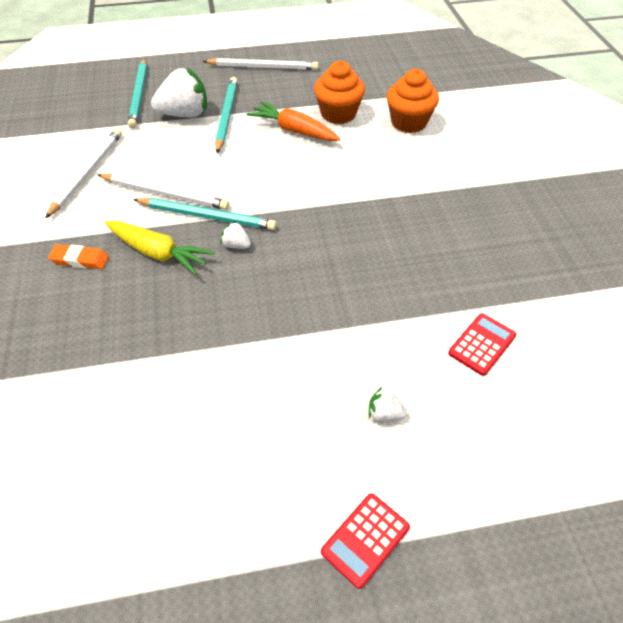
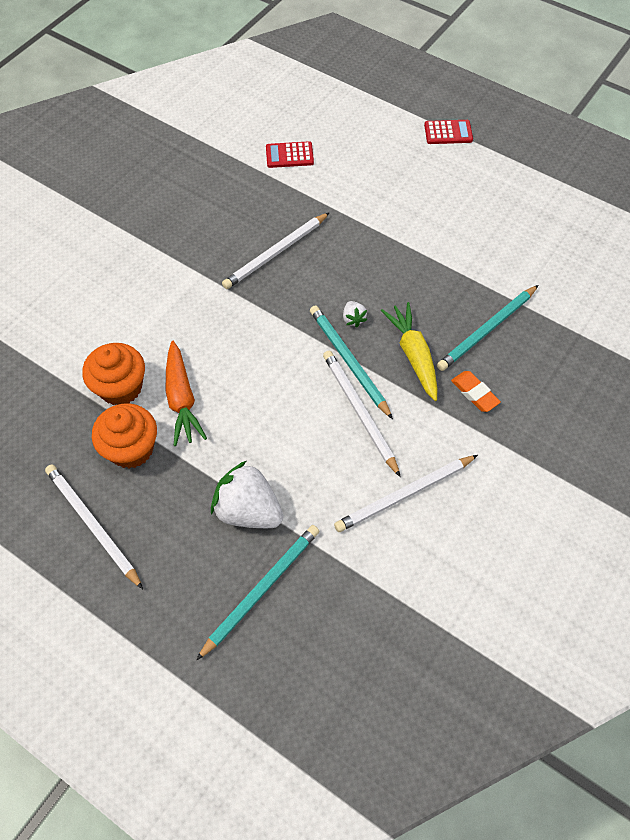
camera: 135 degrees left, 10 degrees up
(226, 116) = (214, 472): turquoise pencil -> turquoise pencil (487, 330)
(361, 248) = (276, 253): none -> white pencil
(384, 414) = (382, 164): white strawberry -> none
(409, 122) = (84, 328): orange cupcake -> orange cupcake (131, 449)

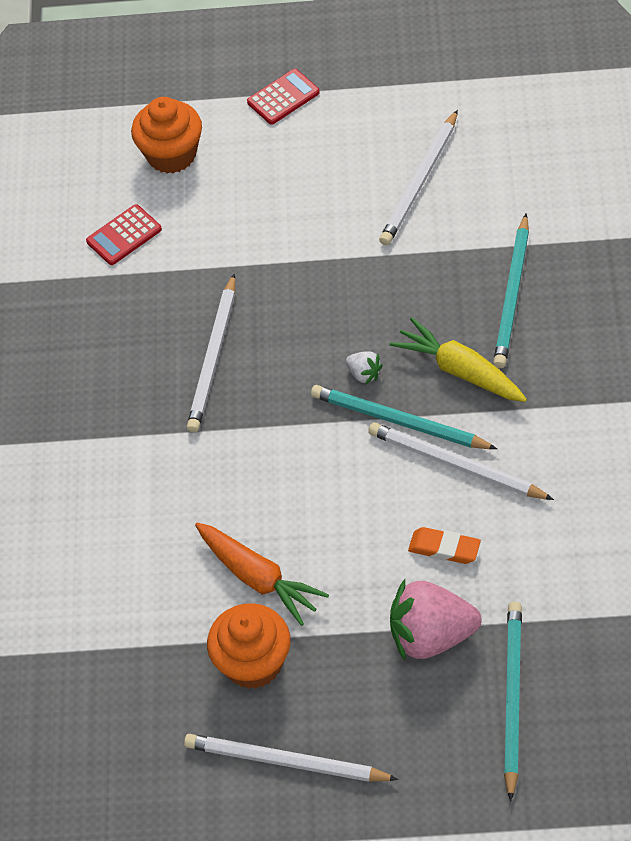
camera: 30 degrees left, 5 degrees down
(121, 387) = (180, 611): orange cupcake -> orange cupcake (171, 155)
(248, 510) = (431, 636): white strawberry -> pink strawberry
(404, 495) = (571, 514): white pencil -> white pencil (420, 182)
(474, 393) = (554, 369): orange eraser -> orange eraser (444, 548)

